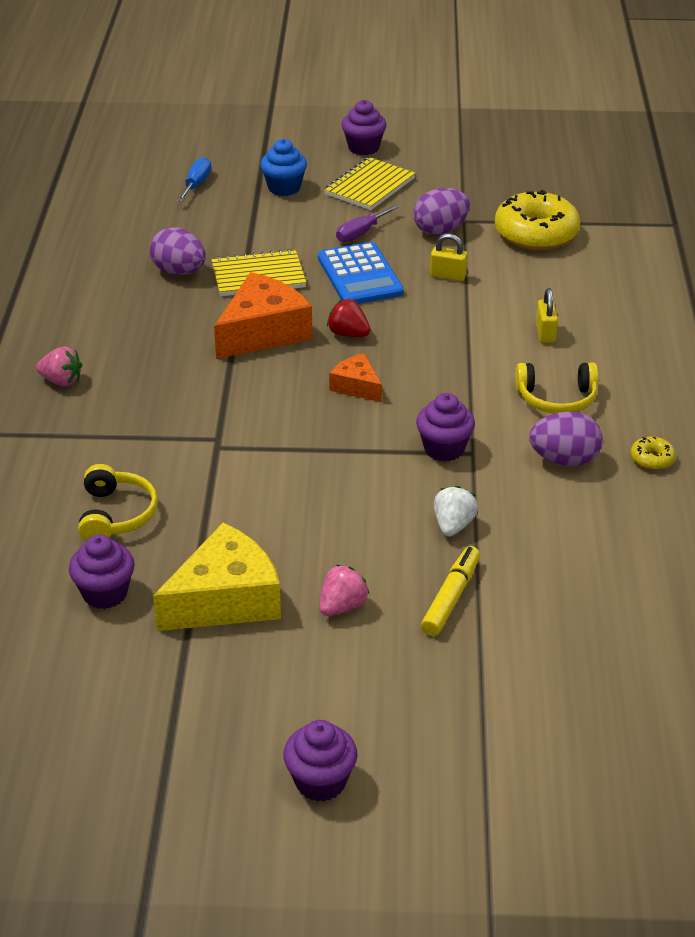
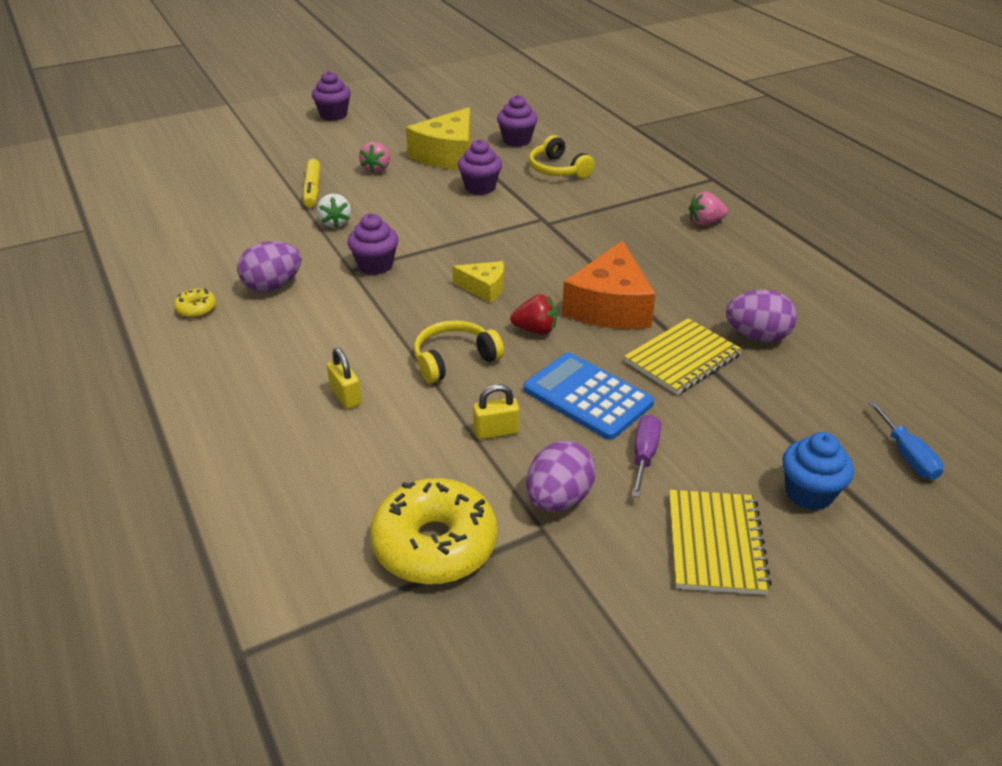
camera: 150 degrees right, 0 degrees up
(356, 386) = (484, 288): orange cheese -> yellow cheese
(363, 148) = (811, 631): purple cupcake -> purple cupcake (480, 187)
(556, 399) = (302, 333): yellow headphones -> yellow headphones (454, 360)

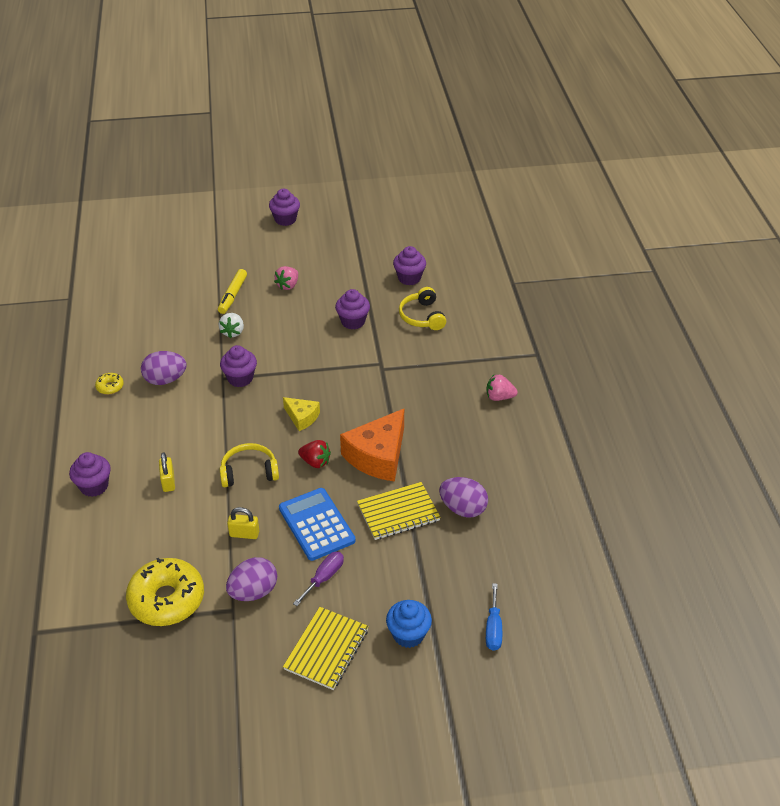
camera: 20 degrees right, 5 degrees up
(235, 427) = (94, 486): none -> purple cupcake
(447, 155) = (347, 282): yellow cheese -> none

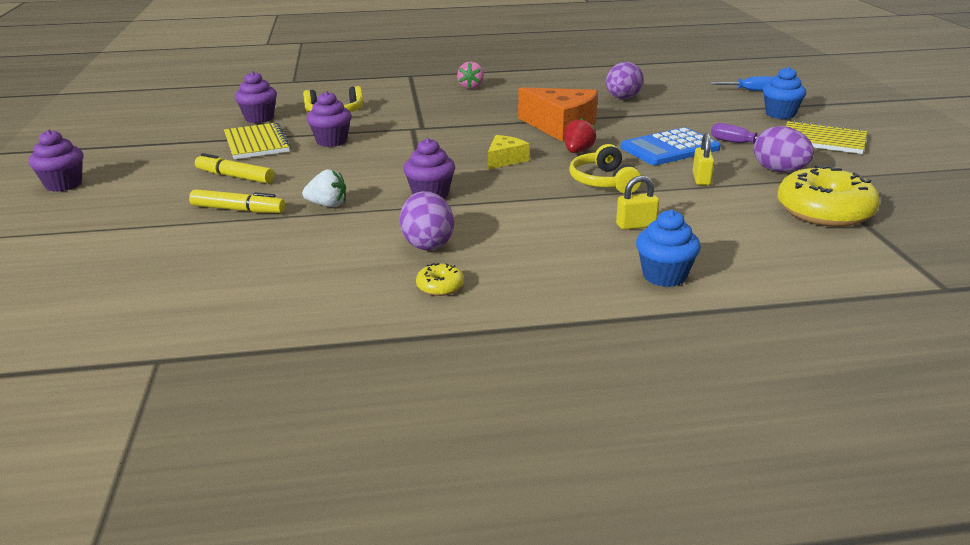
camera: 90 degrees left, 15 degrees down
(94, 486) = (664, 276): purple cupcake -> blue cupcake
(288, 285) = (235, 177): pink strawberry -> yellow marker
(398, 512) = (637, 119): yellow notebook -> yellow notebook (257, 143)

